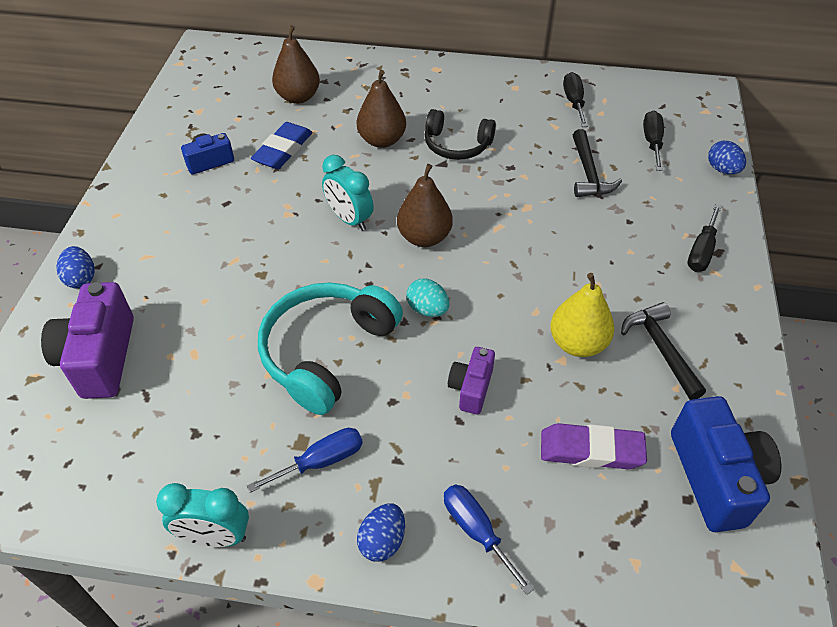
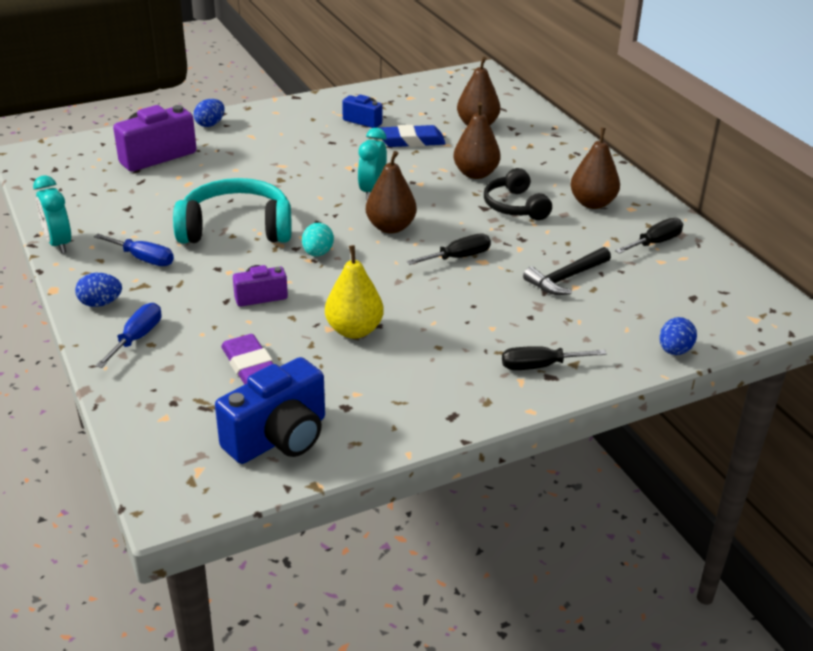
camera: 55 degrees right, 15 degrees down
(490, 102) = (592, 203): none -> brown pear
(652, 142) = (658, 300): black screwdriver -> black screwdriver (458, 257)
(661, 349) = (392, 374): black hammer -> none

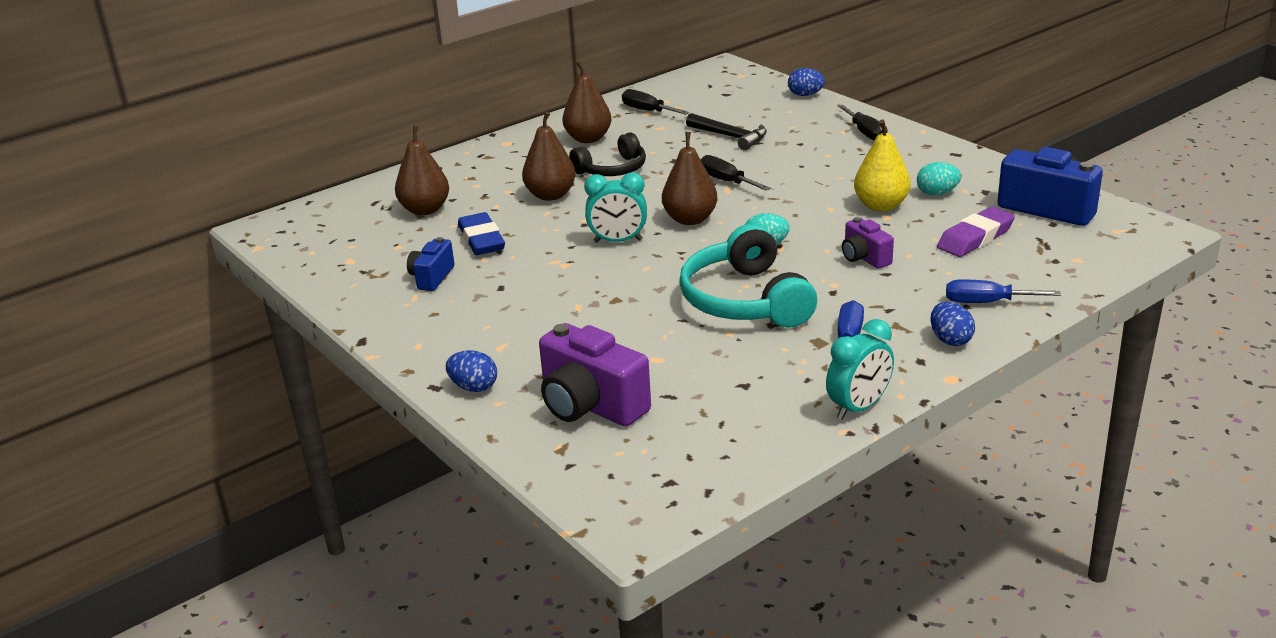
camera: 100 degrees left, 5 degrees down
(360, 372) = (937, 193): none -> turquoise egg

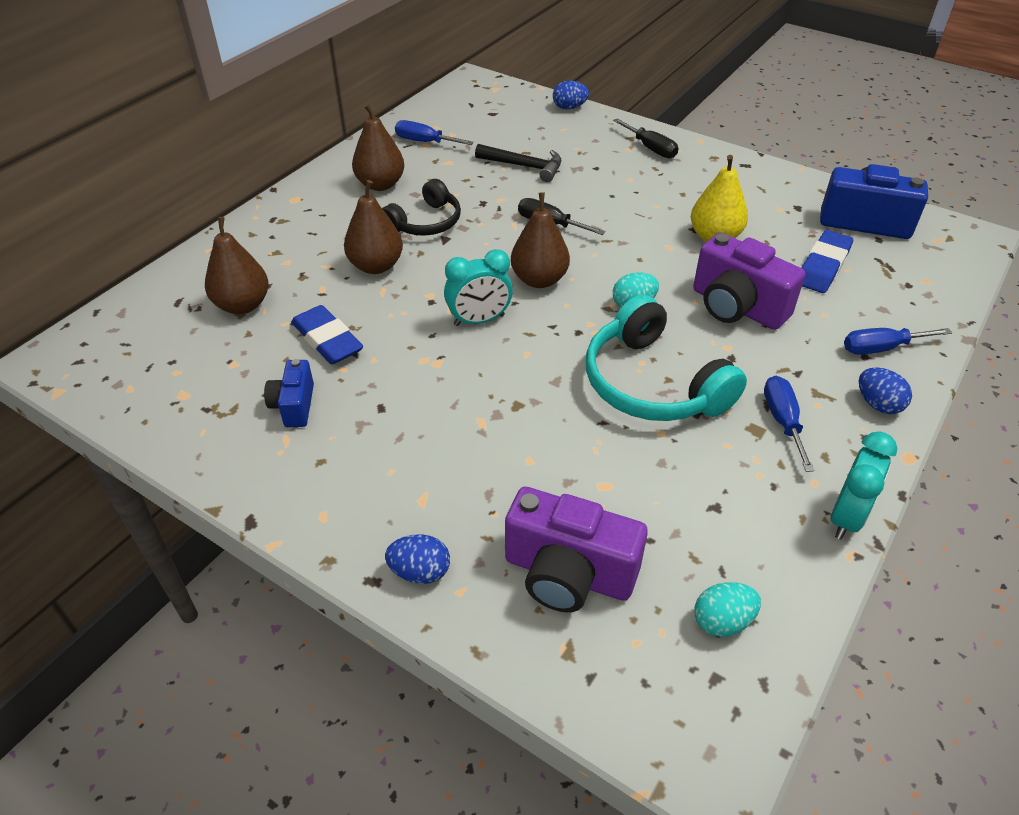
camera: 20 degrees left, 15 degrees up
(647, 111) = (425, 142): black screwdriver -> blue screwdriver
(864, 258) = (737, 307): purple camera -> purple camera, size x1.79
(937, 193) = (756, 215): turquoise egg -> turquoise egg (722, 621)
(975, 238) = (823, 266): purple eraser -> blue eraser

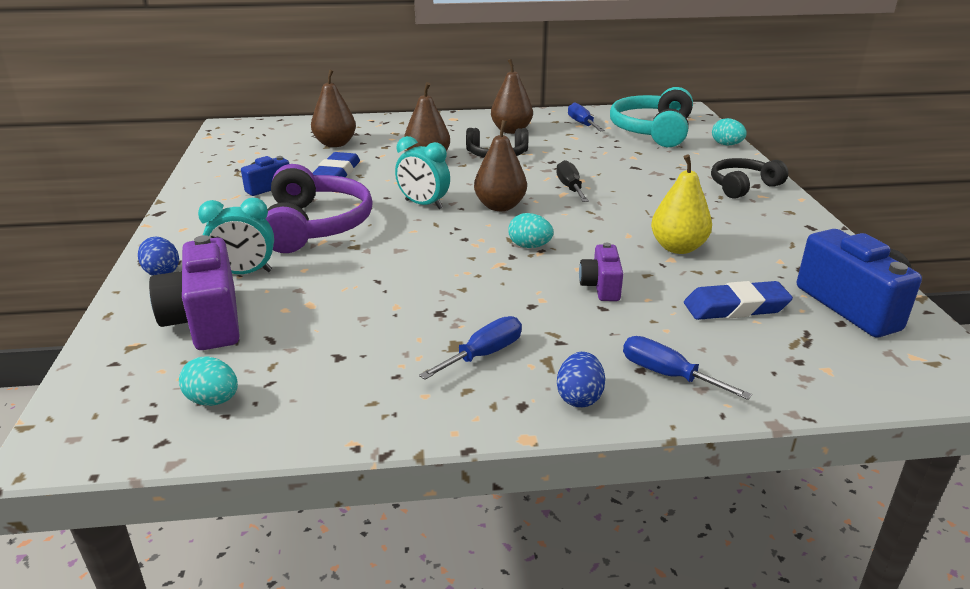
camera: 50 degrees right, 15 degrees down
(440, 411) = (315, 225): none -> purple headphones
(524, 166) = (620, 157): black hammer -> none
(569, 107) = (726, 145): blue egg -> turquoise egg
(650, 148) = (742, 186): black screwdriver -> black headphones
(652, 383) = (448, 284): turquoise headphones -> turquoise headphones (652, 131)
(737, 307) = (601, 287): purple camera -> purple camera, size x0.56
(846, 517) = (399, 426): turquoise clock -> turquoise clock (244, 273)

